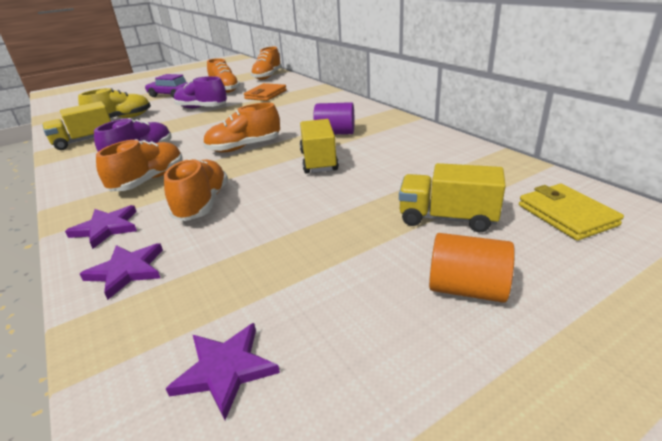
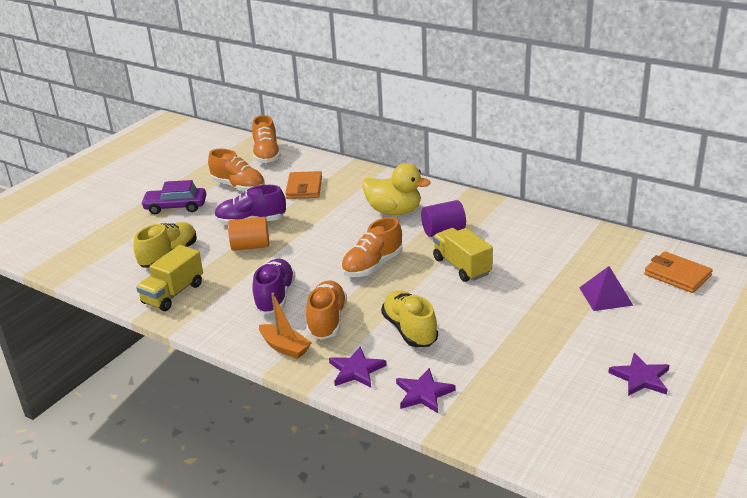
camera: 25 degrees left, 0 degrees up
(87, 193) = (285, 347): none -> orange boat
(202, 204) = (409, 330): orange shoe -> yellow shoe
(225, 370) = (561, 421): purple star -> purple star (640, 378)
(311, 115) = (394, 211): none -> yellow duck
(447, 218) = (605, 296): yellow truck -> purple pyramid
(467, 289) = (651, 341): orange cylinder -> orange cylinder (250, 246)
(566, 215) = (677, 275): yellow wallet -> orange wallet

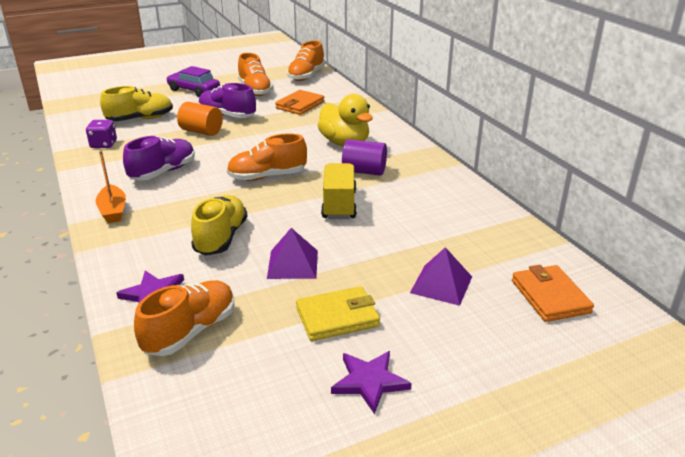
camera: 30 degrees right, 0 degrees up
(173, 293) = (103, 144): yellow truck -> purple dice
(327, 321) = (171, 204): orange shoe -> orange shoe (190, 331)
(356, 370) = (134, 251): purple star -> none
(491, 326) = (293, 264): none -> purple pyramid
(570, 348) = (337, 317): none -> yellow wallet

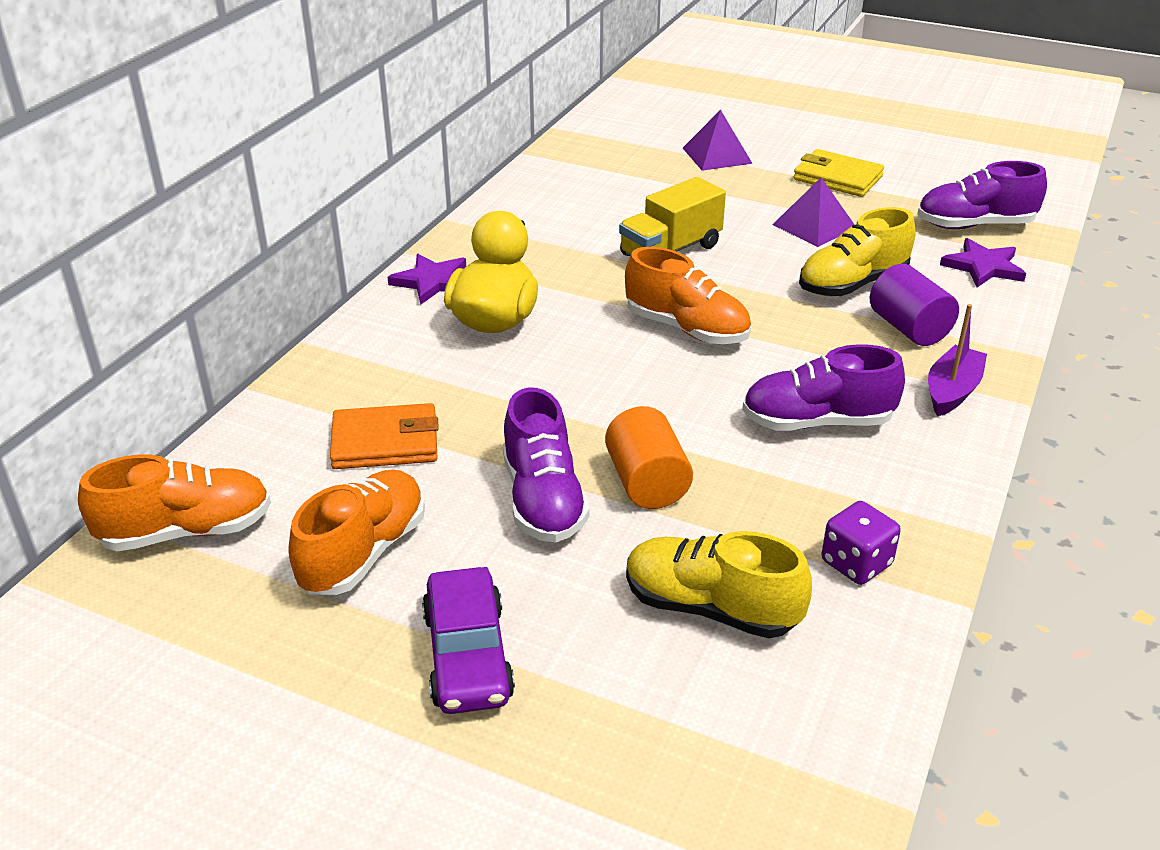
camera: 130 degrees left, 5 degrees up
(113, 211) = (952, 391): orange boat -> purple boat
(190, 331) = (974, 225): orange shoe -> purple shoe
(364, 171) = (563, 269): purple cylinder -> purple cylinder (908, 328)
(369, 382) = (872, 143): purple star -> purple star (432, 281)
(550, 296) = (656, 115): orange wallet -> none

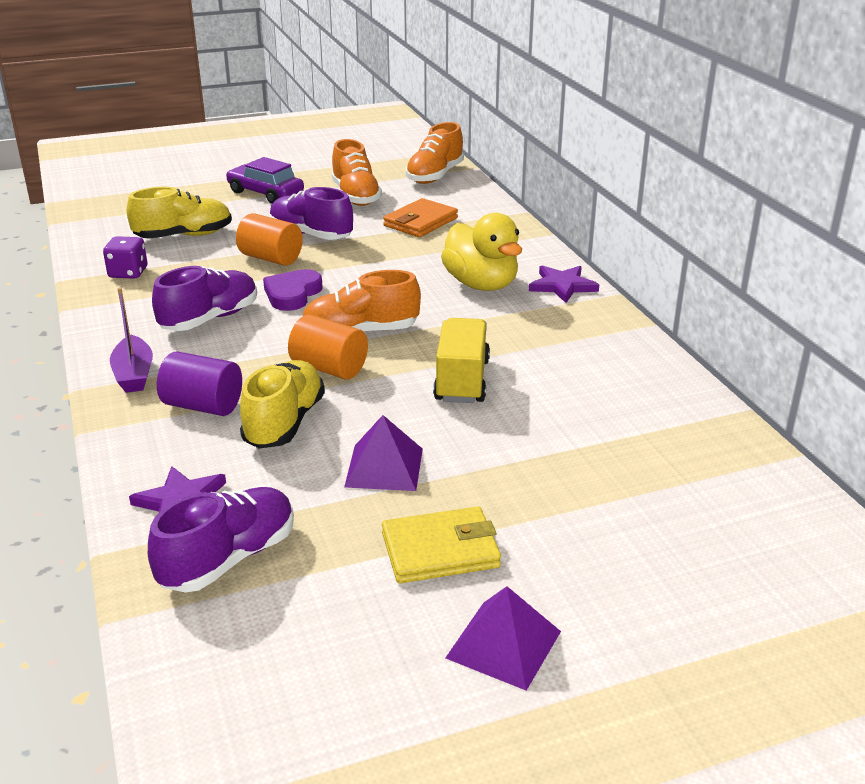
camera: 135 degrees right, 5 degrees down
(691, 410) = (292, 294): none -> purple heart
(717, 155) = (599, 510): purple pyramid -> purple pyramid (503, 644)
(761, 309) = (329, 368): none -> orange cylinder

